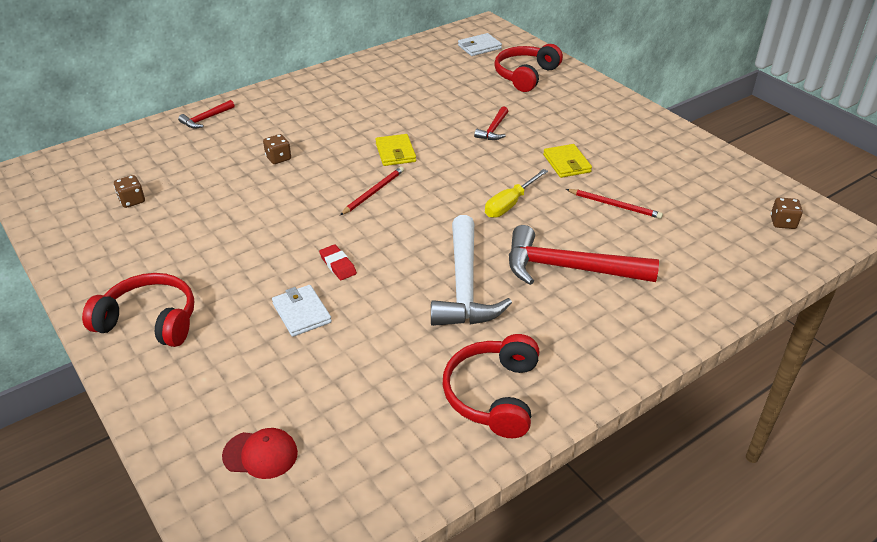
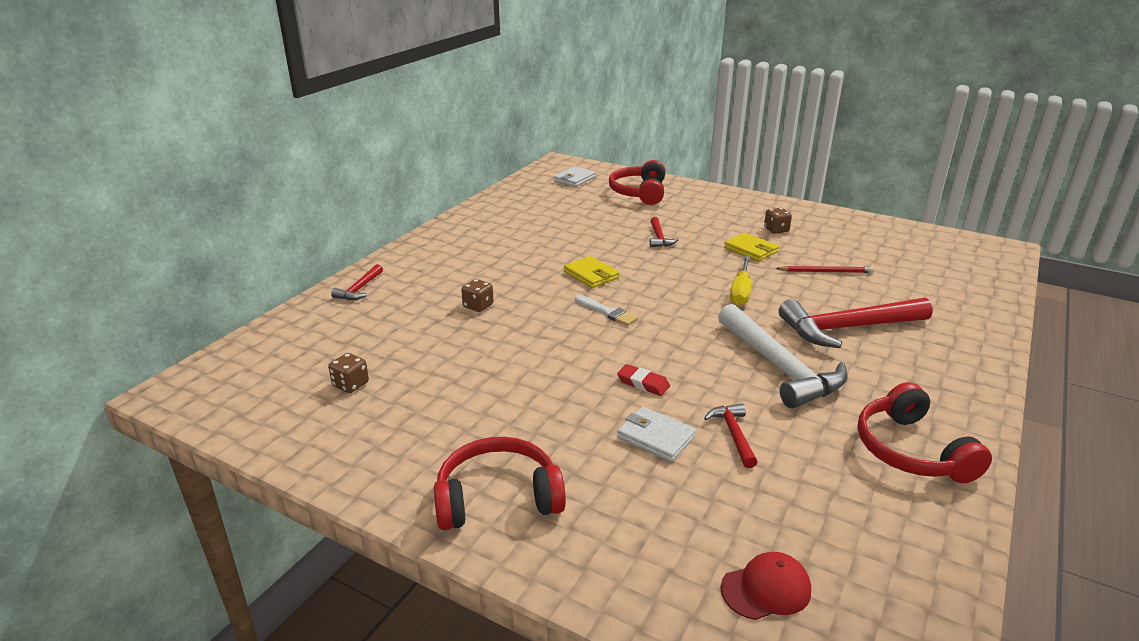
camera: 25 degrees left, 10 degrees down
(363, 331) = (733, 434): none -> red hammer
(373, 192) = (607, 312): red pencil -> white brush
(782, 223) = (959, 254): brown dice -> brown dice (776, 230)

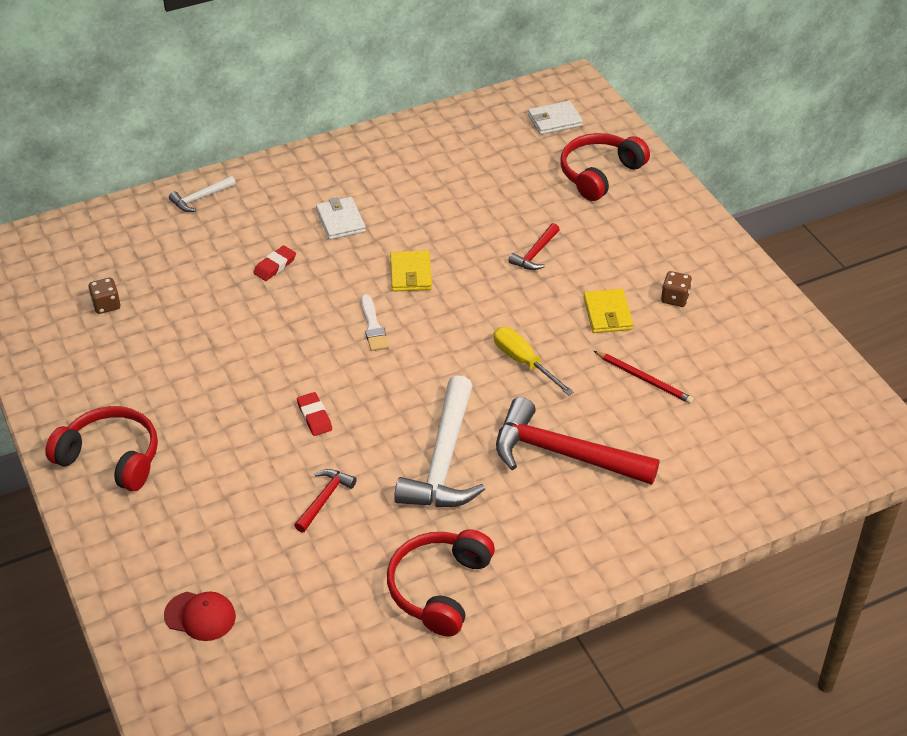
camera: 35 degrees right, 15 degrees up
(359, 289) = (200, 198): red hammer -> white hammer
(478, 306) = (275, 266): brown dice -> red eraser
(655, 437) = (266, 469): white wallet -> white wallet (340, 221)
(741, 291) = (523, 362): yellow screwdriver -> yellow screwdriver turned 90 degrees clockwise

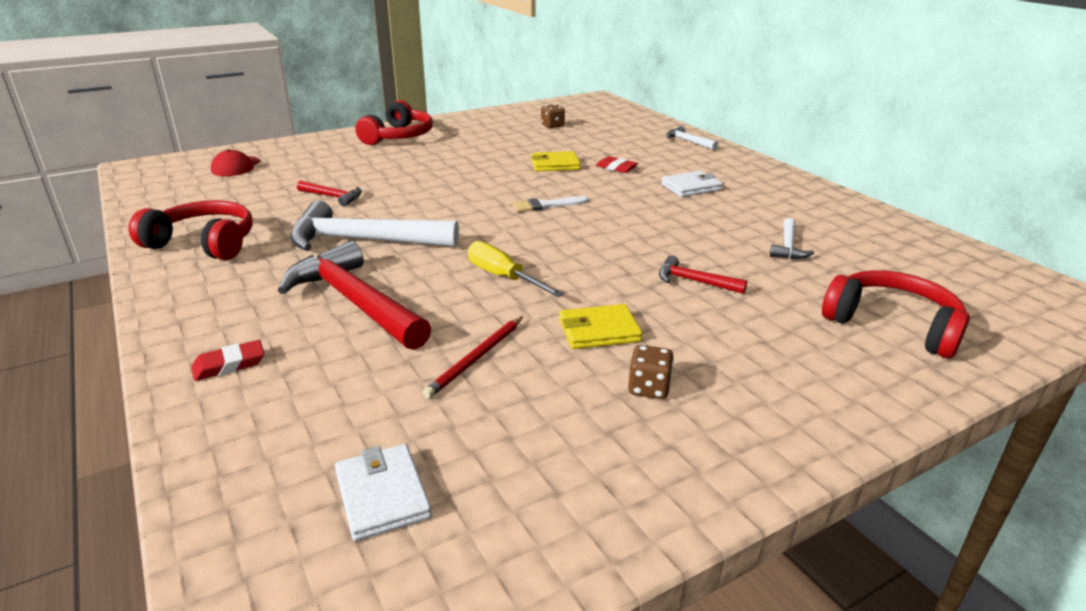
camera: 85 degrees right, 15 degrees down
(314, 417) = (430, 189): red eraser -> red eraser (229, 365)
(411, 274) = (628, 218): yellow wallet -> yellow wallet (555, 165)
(478, 190) = (788, 247): none -> white hammer
(523, 362) = (503, 277): yellow screwdriver -> yellow screwdriver turned 90 degrees counterclockwise
(554, 120) = (978, 291): white wallet -> white wallet (382, 495)
(563, 454) = (354, 302): red hammer -> red hammer turned 60 degrees counterclockwise

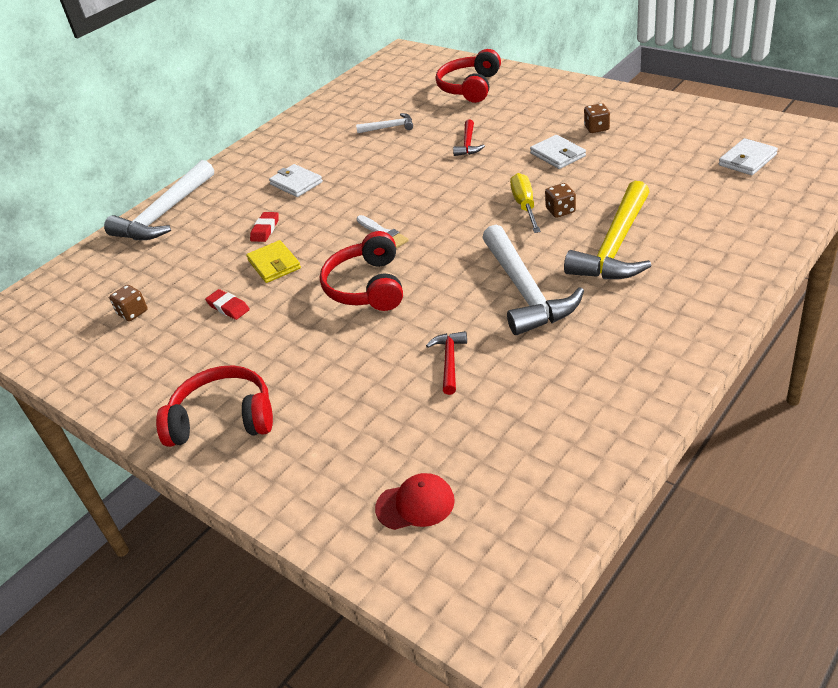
camera: 105 degrees left, 10 degrees up
(204, 243) = (612, 378): red headphones -> red headphones (367, 286)
(229, 365) = (729, 253): red eraser -> red eraser (228, 307)
(354, 302) = (615, 246): red hammer -> yellow hammer
(465, 293) = (560, 211): none -> brown dice
(476, 358) = (626, 179): red pencil -> none
(503, 277) = (525, 206): yellow screwdriver -> yellow screwdriver turned 150 degrees clockwise
(599, 331) = (557, 155): yellow wallet -> white wallet
(688, 141) = (165, 214): white hammer -> white hammer, size x2.09

